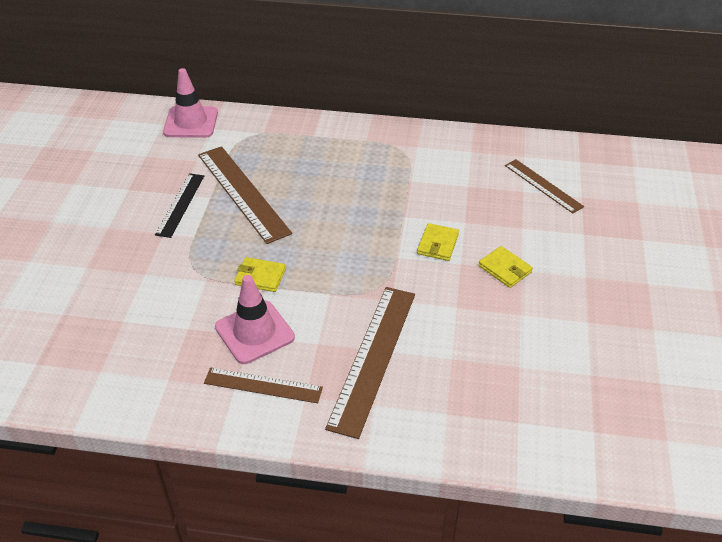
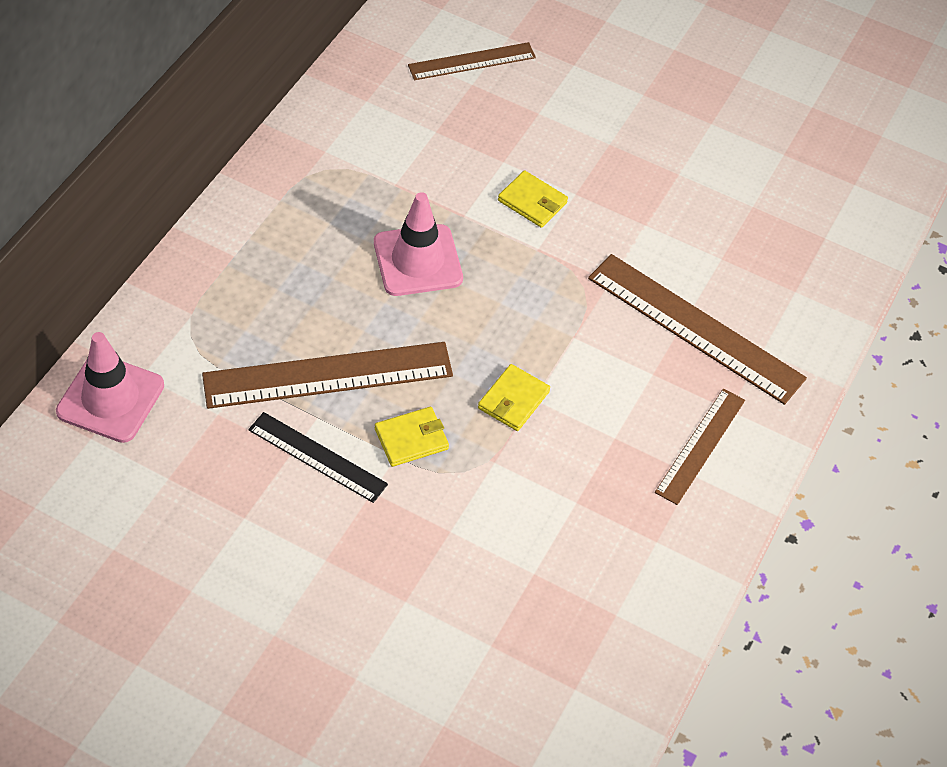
camera: 75 degrees left, 10 degrees up
(254, 332) = (611, 432): pink traffic cone -> pink traffic cone (418, 260)
(505, 269) = (602, 157): yellow wallet -> yellow wallet (411, 439)

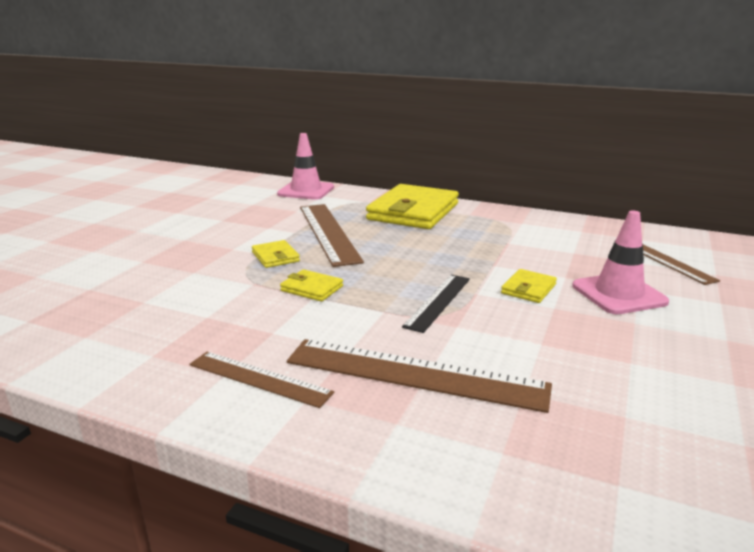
camera: 90 degrees right, 30 degrees down
(256, 263) = (413, 212): none -> yellow wallet
(317, 457) = (263, 233): black ruler -> black ruler (438, 302)
(418, 260) = (438, 252): pink traffic cone -> pink traffic cone (618, 294)
(695, 328) = (415, 374): brown ruler -> brown ruler turned 75 degrees clockwise

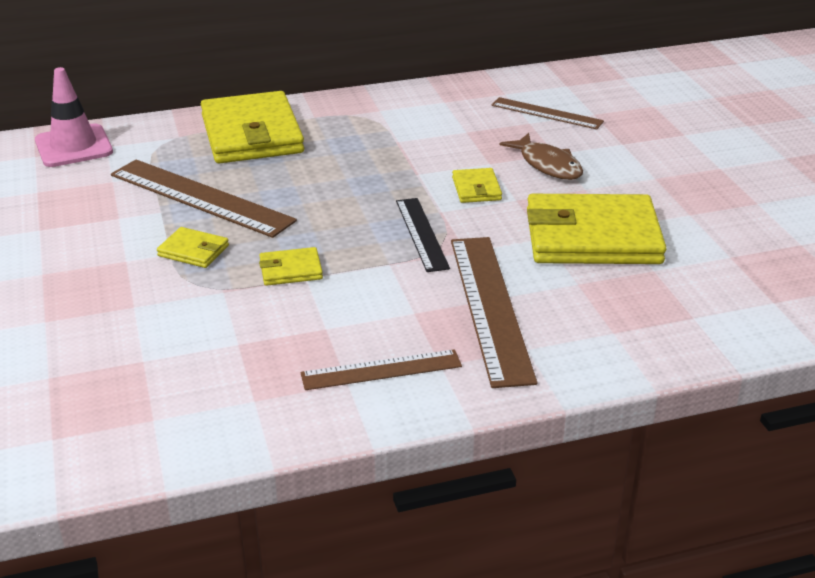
camera: 40 degrees left, 10 degrees up
(415, 374) = (490, 307): brown ruler -> brown ruler turned 75 degrees counterclockwise
(591, 361) = (592, 237): none -> yellow wallet
(618, 294) = (548, 165): pink traffic cone -> brown fish

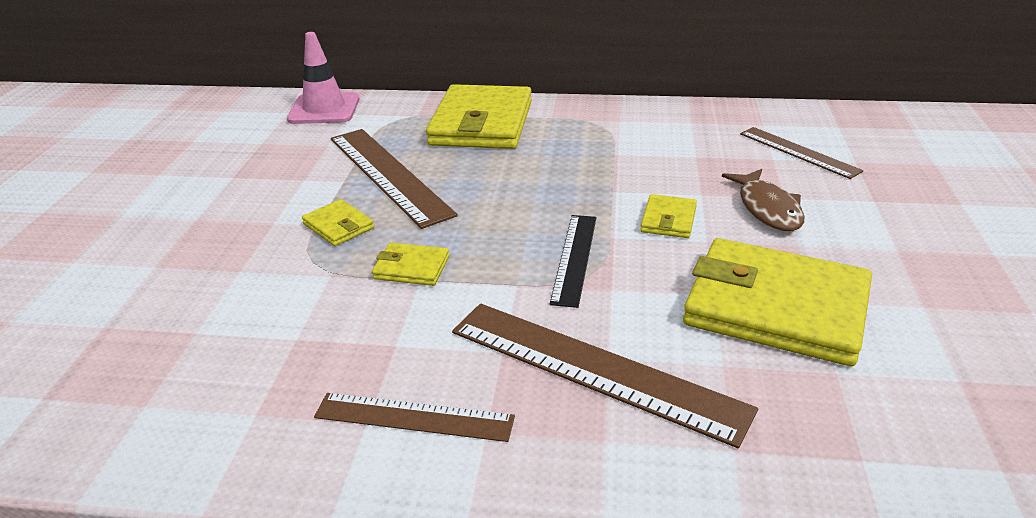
camera: 25 degrees right, 0 degrees up
(490, 307) = (595, 369): brown ruler -> brown ruler turned 75 degrees counterclockwise

